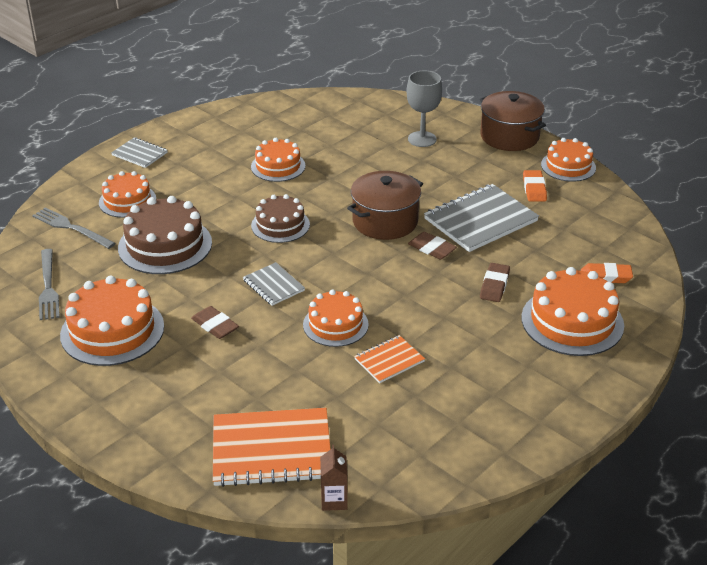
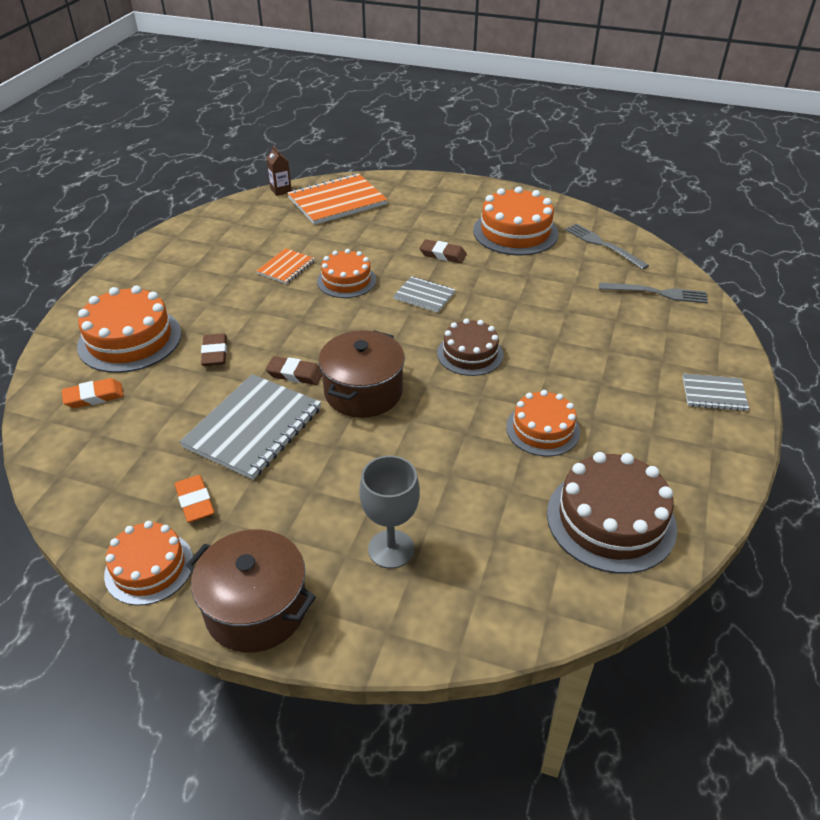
camera: 155 degrees right, 5 degrees up
(127, 201) = (646, 333): orange cake -> none
(165, 245) = (555, 302): brown cake -> brown cake (611, 520)

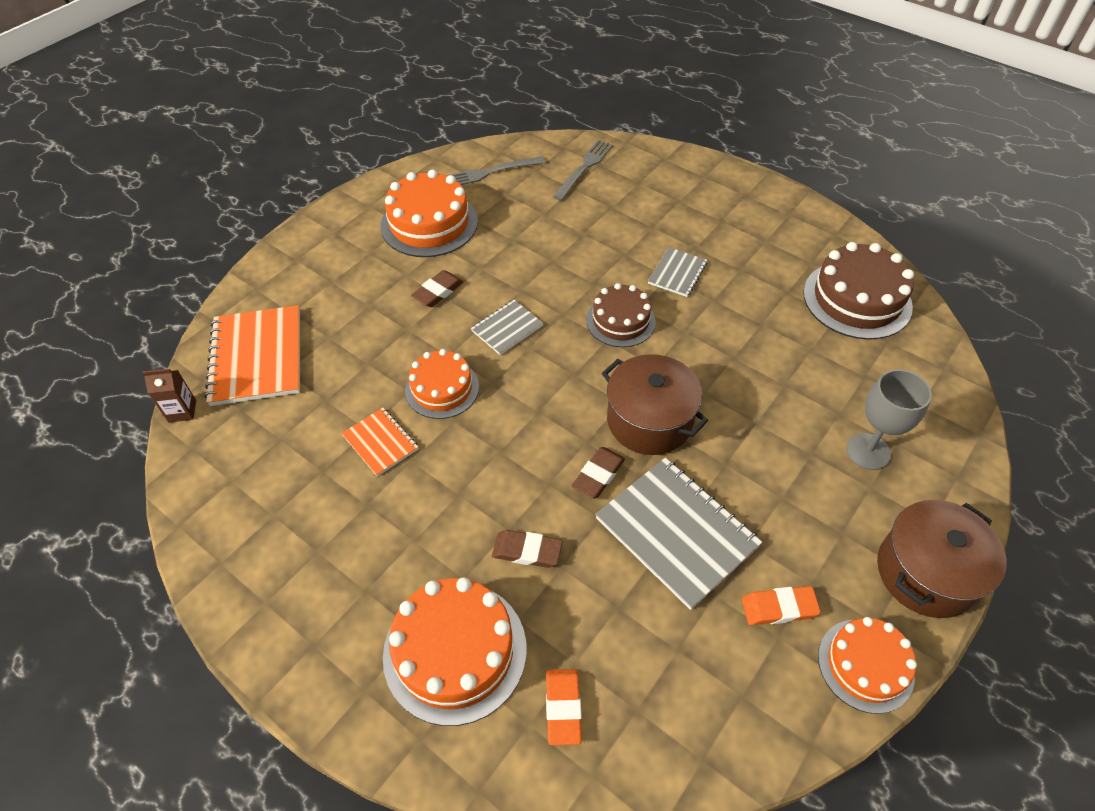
camera: 70 degrees left, 10 degrees up
(542, 429) = (743, 304): orange cake -> none
(714, 394) = (730, 189): grey notebook -> grey notebook (677, 273)

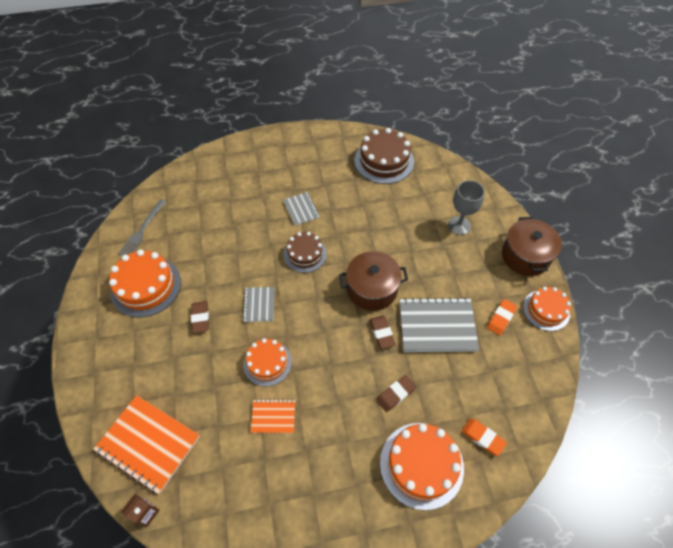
camera: 50 degrees left, 5 degrees up
(584, 168) = (190, 189): grey fork -> none

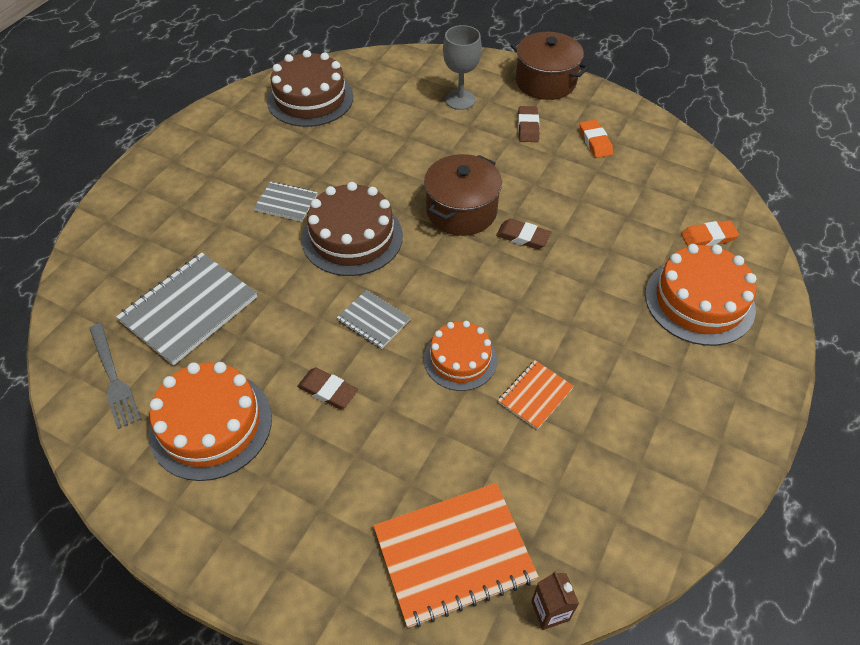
camera: 50 degrees left, 5 degrees down
(305, 254) = (352, 237): brown cake -> brown cake, size x1.56
(395, 394) = (604, 271): brown eraser -> brown eraser (528, 127)
(437, 326) = (558, 190): grey notebook -> grey notebook (189, 309)
(546, 310) = (616, 108): orange cake -> none

